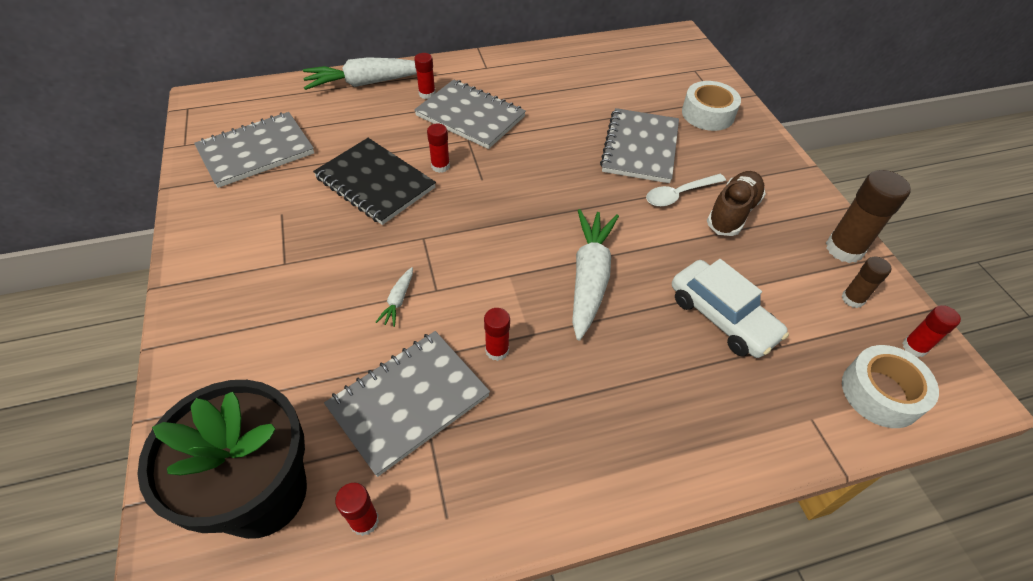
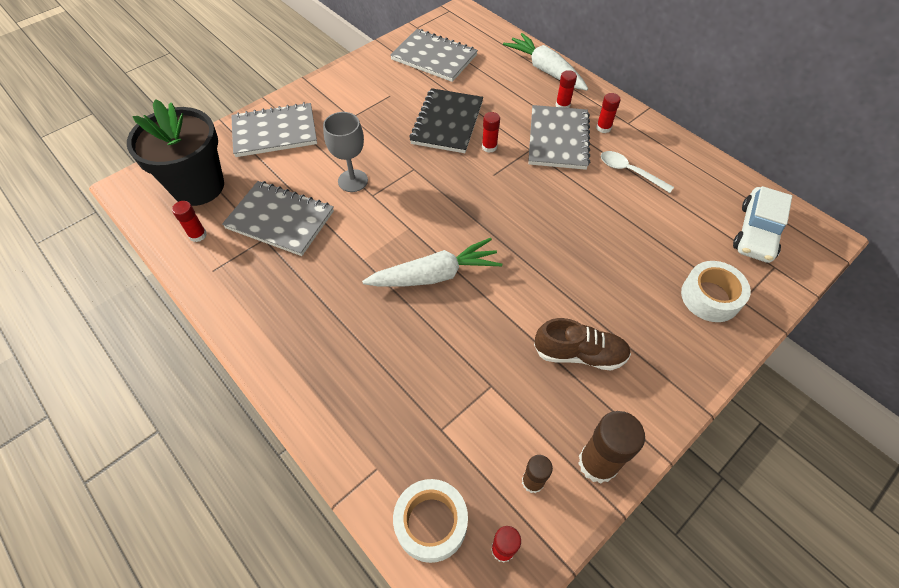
camera: 65 degrees right, 5 degrees up
(398, 300) = (353, 181): white carrot -> grey goblet
(497, 350) = (340, 246): red glue stick -> red glue stick (603, 128)
(640, 148) = (612, 259): grey notebook -> grey notebook (275, 132)
(679, 194) = (572, 306): white spoon -> white spoon (629, 171)
(722, 317) = (447, 376): white car -> white car (756, 232)

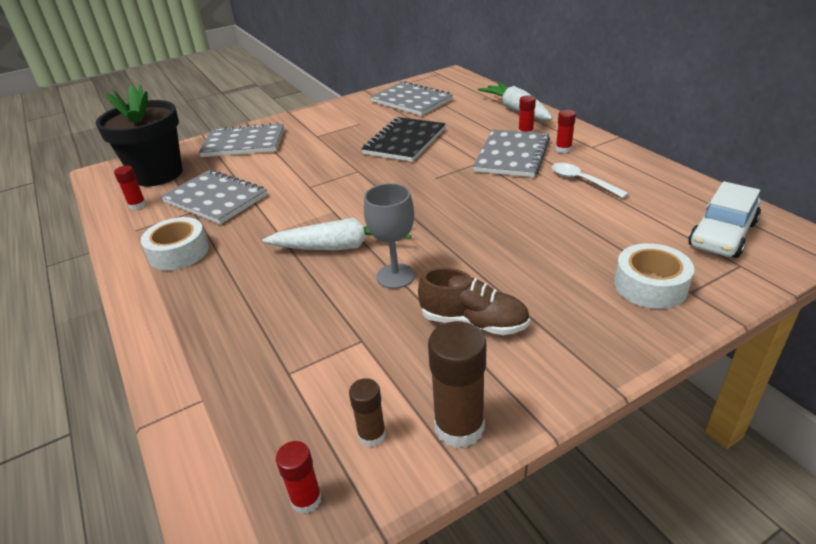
camera: 15 degrees right, 20 degrees down
(353, 181) = (296, 176): grey goblet -> grey goblet (395, 276)
(431, 523) = (235, 459): white tape -> white tape (179, 252)
(489, 147) = (439, 158): red glue stick -> none

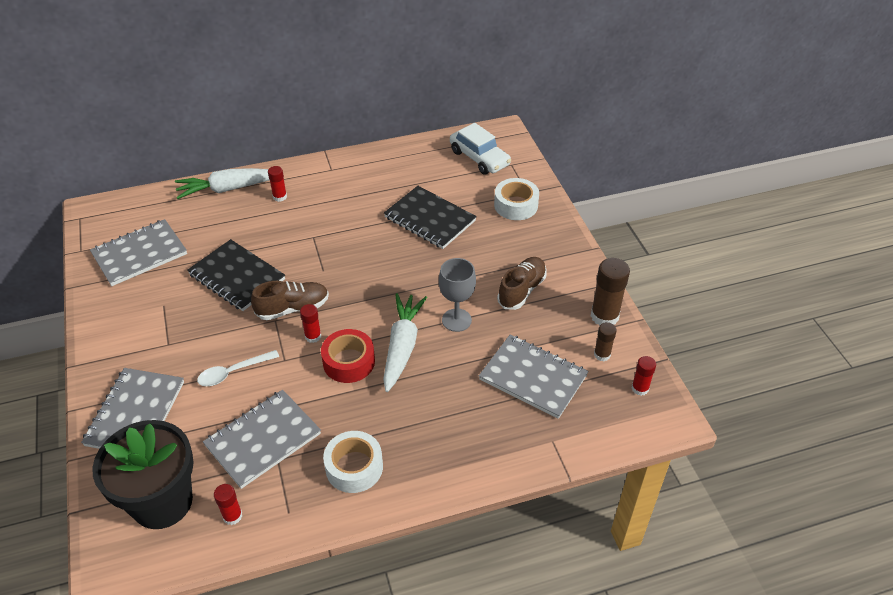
camera: 80 degrees left, 10 degrees up
(313, 219) = (349, 362): none -> red tape
(376, 175) = (293, 308): none -> brown shoe
(512, 155) = (315, 216): grey notebook -> grey notebook (533, 378)
(561, 222) = (430, 219): none -> black notebook
(563, 149) = (325, 185): red glue stick -> red glue stick (313, 336)
(581, 181) = (381, 192): white spoon -> white spoon (232, 372)

